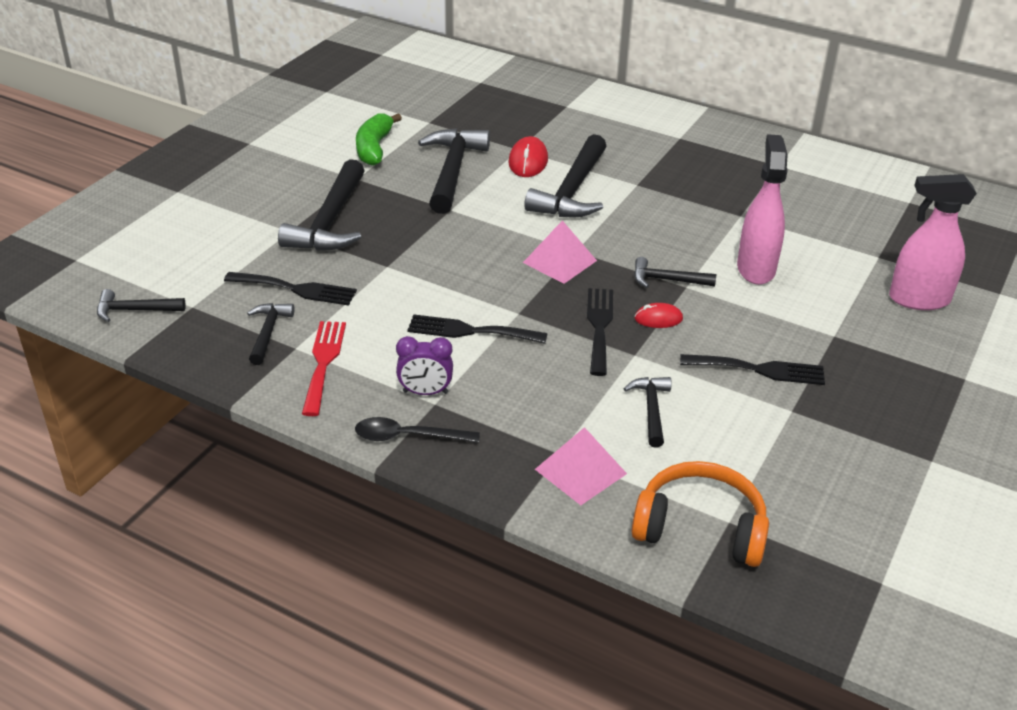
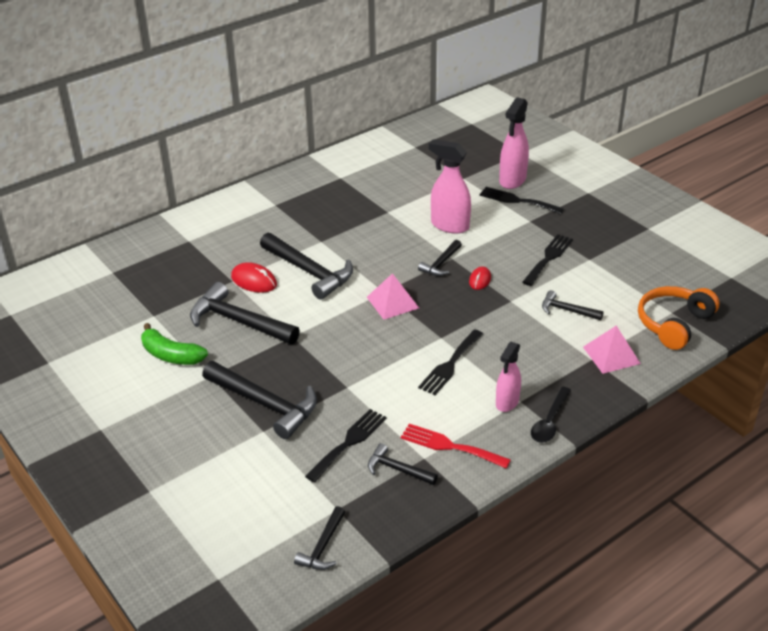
camera: 65 degrees left, 0 degrees up
(425, 392) = (507, 402): purple clock -> pink spray bottle
(599, 327) = (475, 306): black fork -> black fork (517, 200)

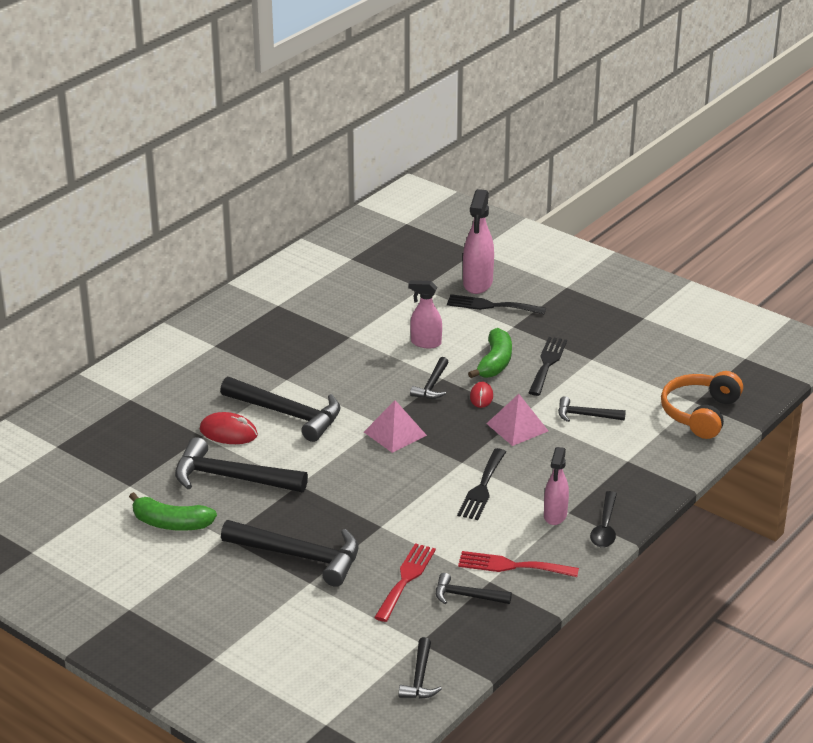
camera: 15 degrees left, 5 degrees down
(349, 442) = (406, 579): black fork -> red fork
(449, 225) = (425, 343): pink spray bottle -> pink spray bottle, size x0.66
(503, 251) = (495, 363): none -> green banana
(611, 355) = (646, 453): pink pyramid -> pink pyramid (517, 427)

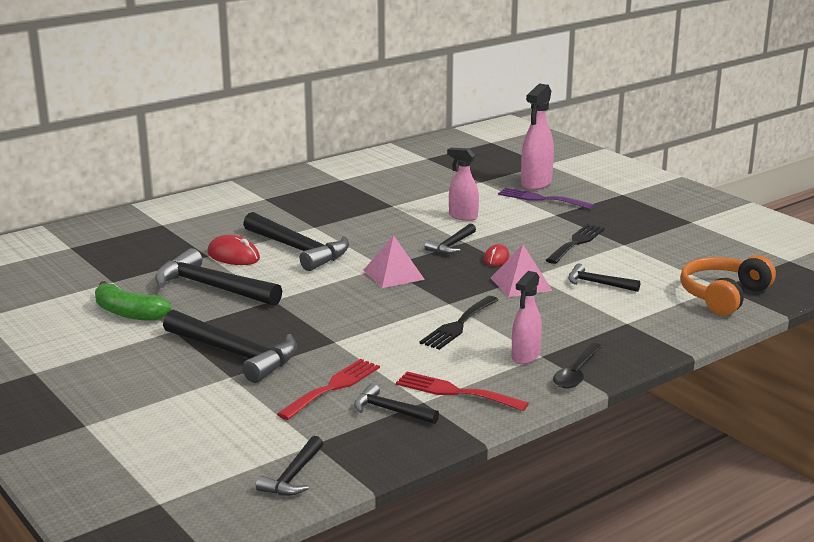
camera: 15 degrees right, 10 degrees down
(491, 306) = (541, 199): black fork -> purple fork
(495, 363) = (523, 236): green banana -> none

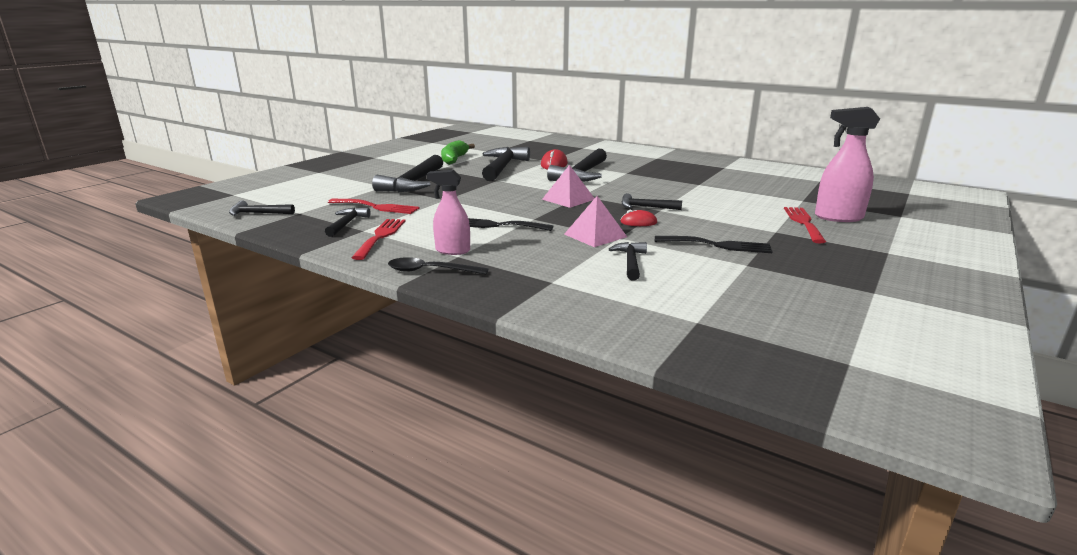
camera: 70 degrees right, 0 degrees up
(462, 216) = (711, 204): pink spray bottle -> none
(541, 199) = (803, 223): purple fork -> red fork
(723, 296) = (671, 324): orange headphones -> none

